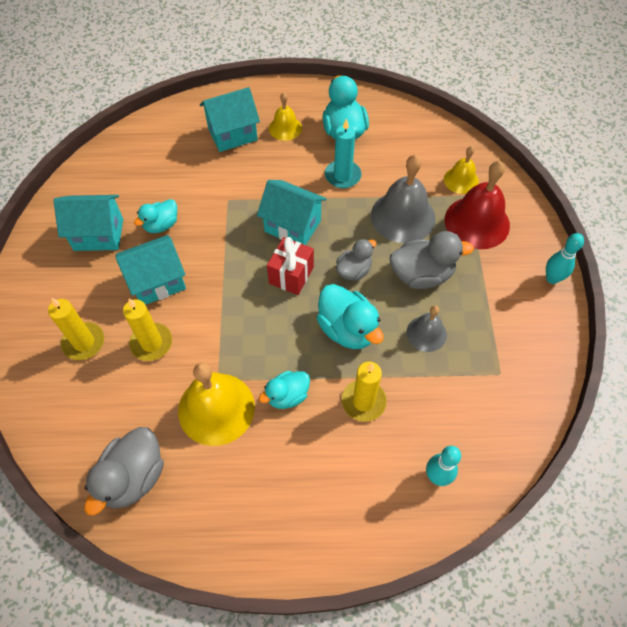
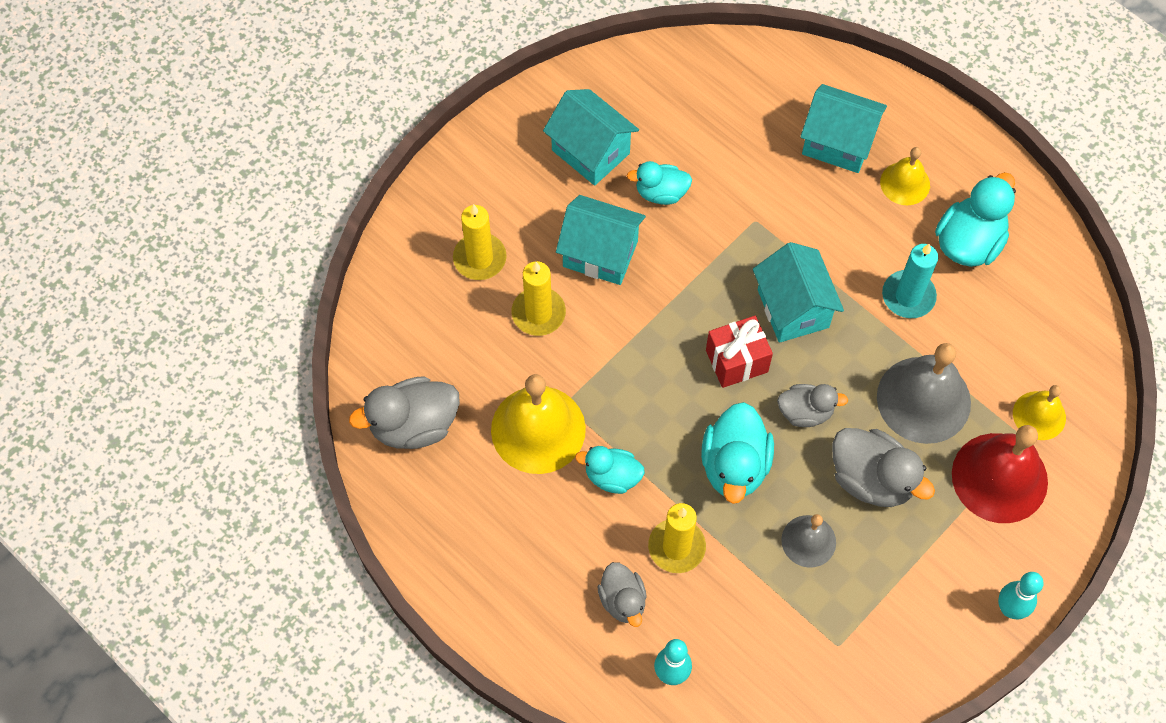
camera: 45 degrees right, 5 degrees up
(366, 461) = (623, 600): none -> grey duck

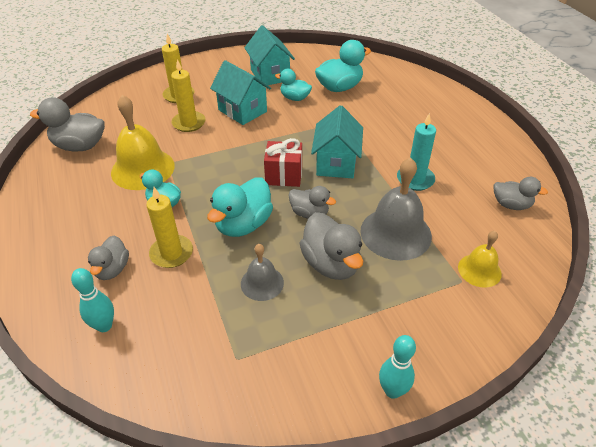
camera: 25 degrees right, 20 degrees down
(838, 143) = (410, 106): turquoise house -> none
(905, 183) = (442, 131): yellow bell -> none
(969, 242) = (470, 167): turquoise duck -> turquoise duck (339, 87)
(999, 477) = (429, 297): red bell -> none
(1040, 292) = (511, 205): none -> grey duck

